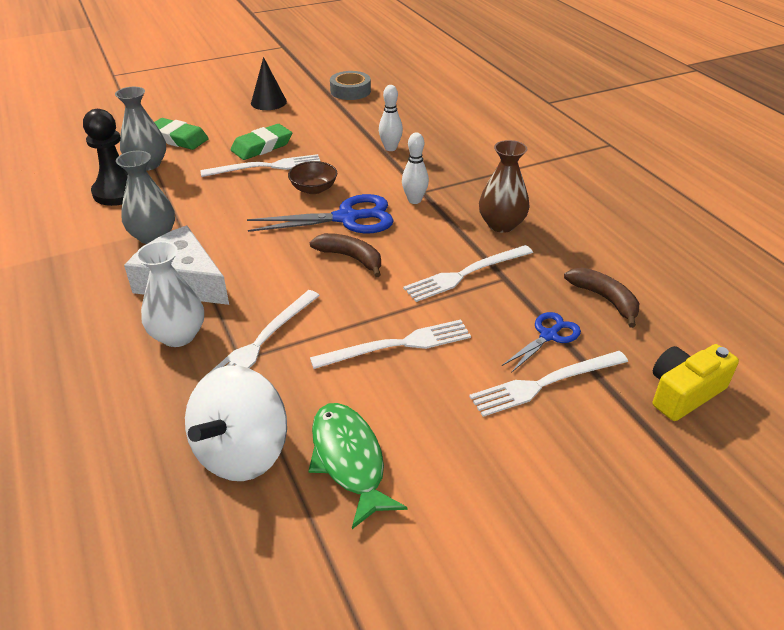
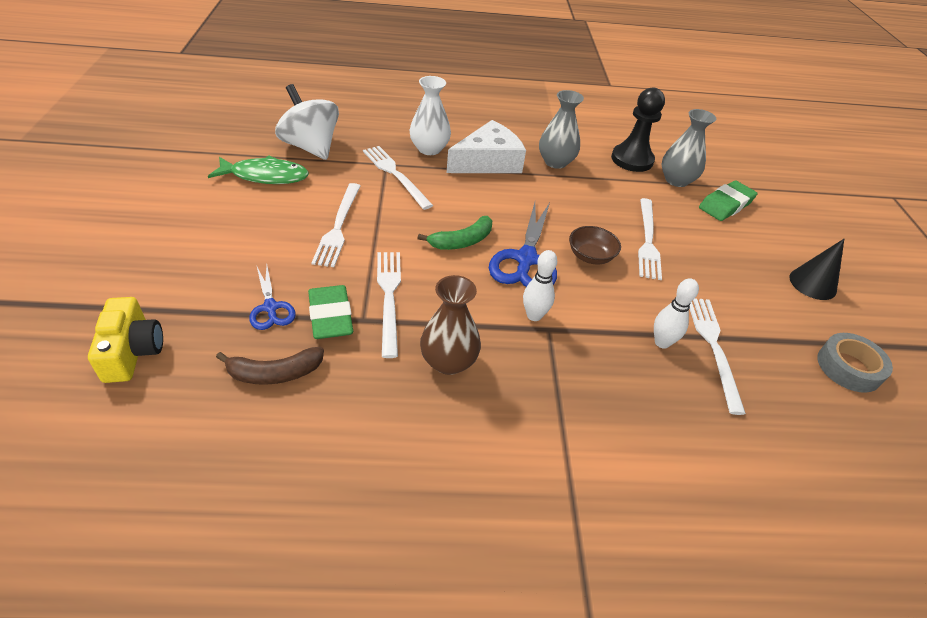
camera: 110 degrees right, 5 degrees up
(262, 146) = (694, 249): green eraser -> green eraser (330, 316)
(351, 258) = (462, 241): brown banana -> green banana
(545, 383) = (229, 278): white fork -> white fork (713, 347)

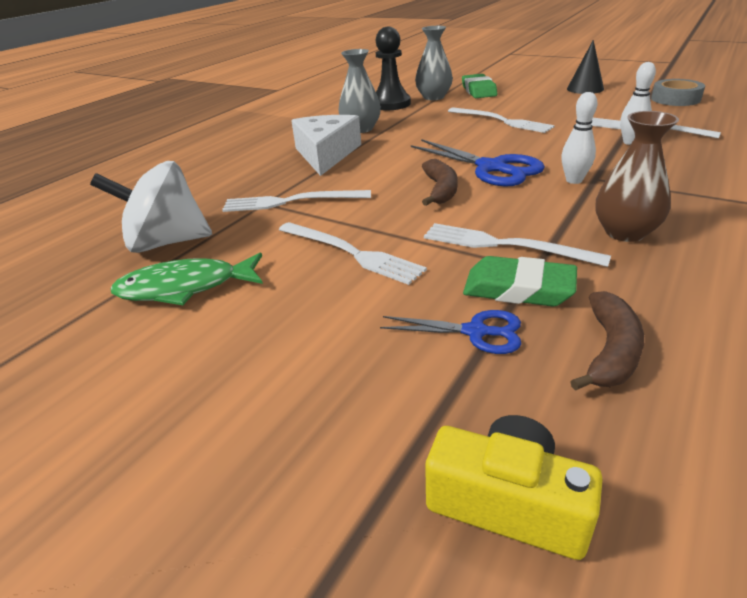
camera: 50 degrees left, 10 degrees down
(265, 176) = (185, 287): green fish -> green fish turned 135 degrees counterclockwise
(429, 149) = (268, 176): white vase -> none
(462, 241) = (440, 190): green banana -> brown banana
(590, 256) = (506, 143): brown bowl -> none

